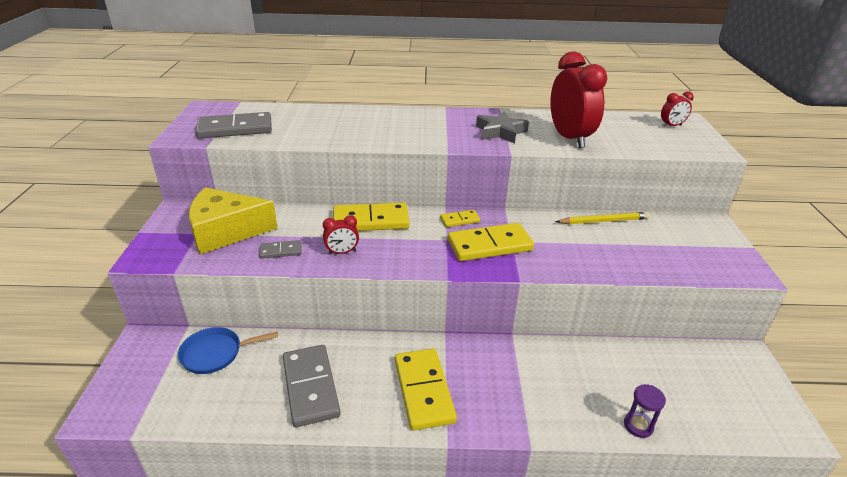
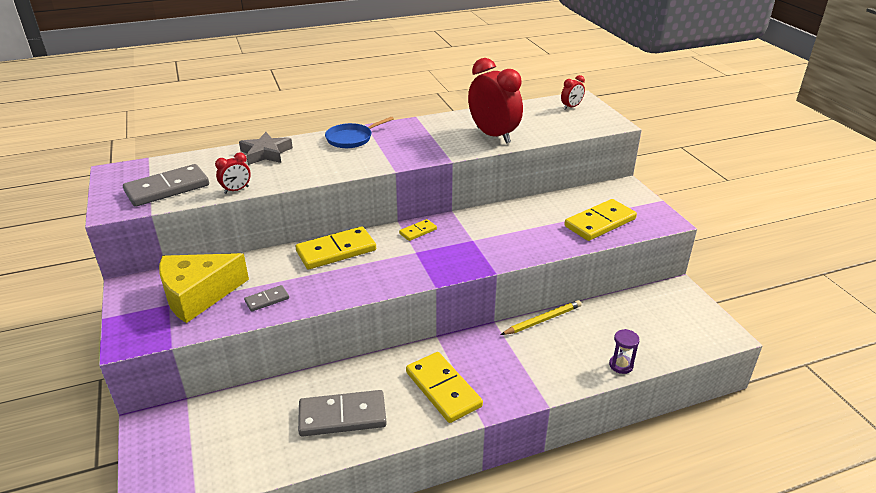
camera: 20 degrees left, 0 degrees up
(215, 353) = (232, 415): blue pan -> blue pan (351, 139)
(311, 387) = (342, 416): grey domino -> grey domino turned 60 degrees counterclockwise
(342, 252) = (327, 286): red clock -> red clock (236, 190)
(489, 245) = (456, 248): yellow domino -> yellow domino (600, 222)
(500, 132) = (430, 141): grey star -> grey star (266, 153)
(603, 221) = (540, 204): yellow pencil -> yellow pencil (543, 320)

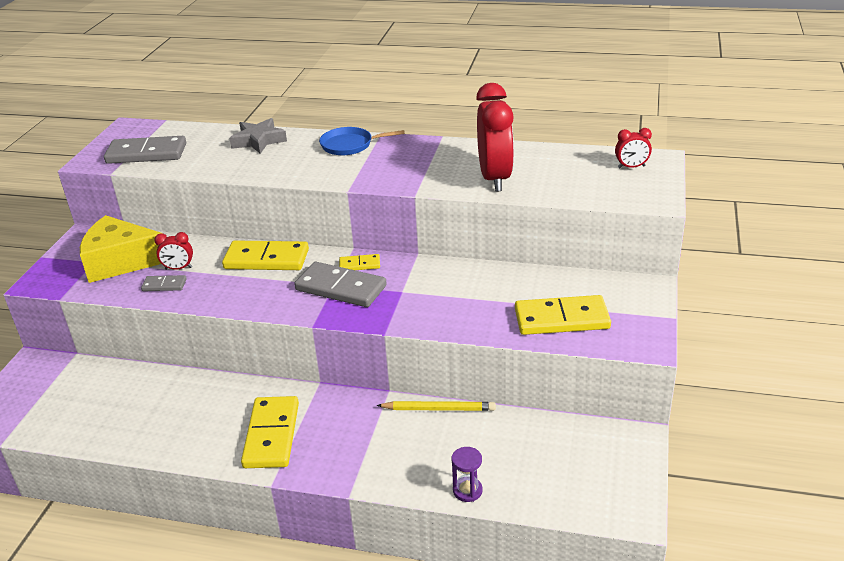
camera: 35 degrees right, 0 degrees up
(236, 190) = (194, 170): red clock -> red clock (178, 268)
(342, 416) = (168, 420): grey domino -> grey domino (341, 288)

